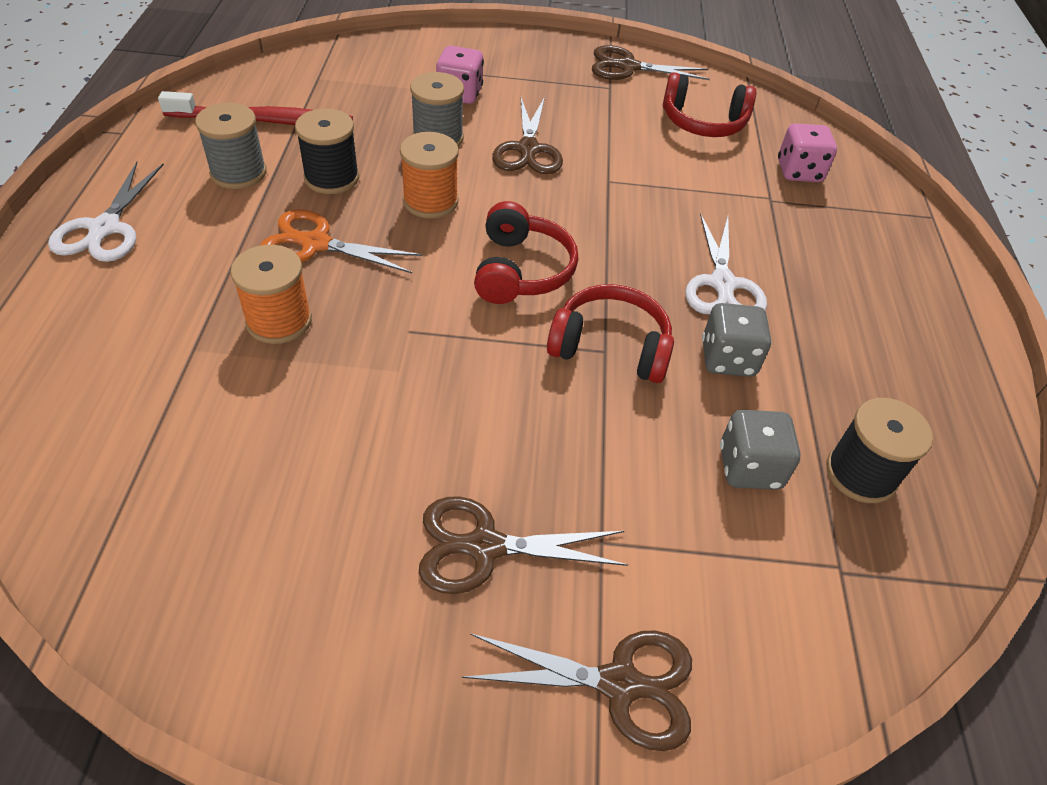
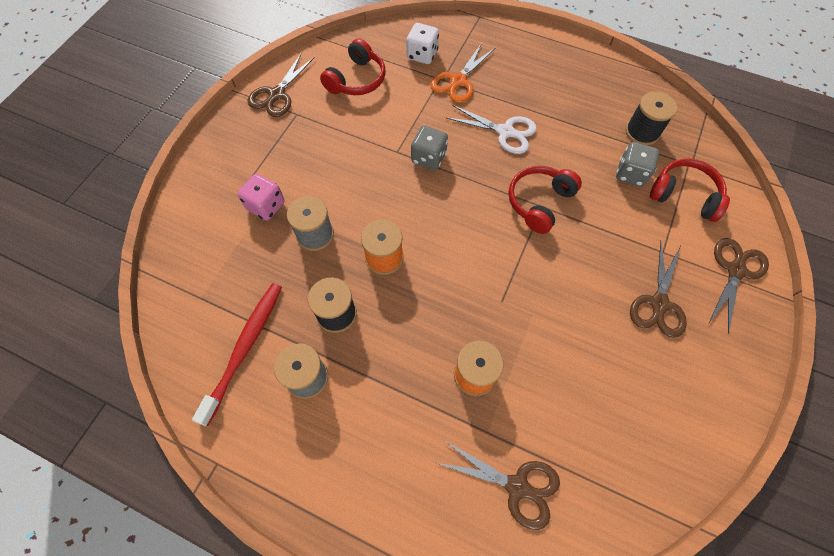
camera: 65 degrees left, 15 degrees up
(105, 228) = (342, 483): white scissors -> none
(316, 244) = (406, 338): orange scissors -> orange scissors (458, 81)
(521, 270) = (466, 226): red headphones -> red headphones (684, 195)
(528, 149) = (348, 184): brown scissors -> brown scissors (517, 486)
(728, 359) = (560, 153): grey dice -> grey dice (429, 158)
(799, 172) = (422, 55): pink dice -> white dice

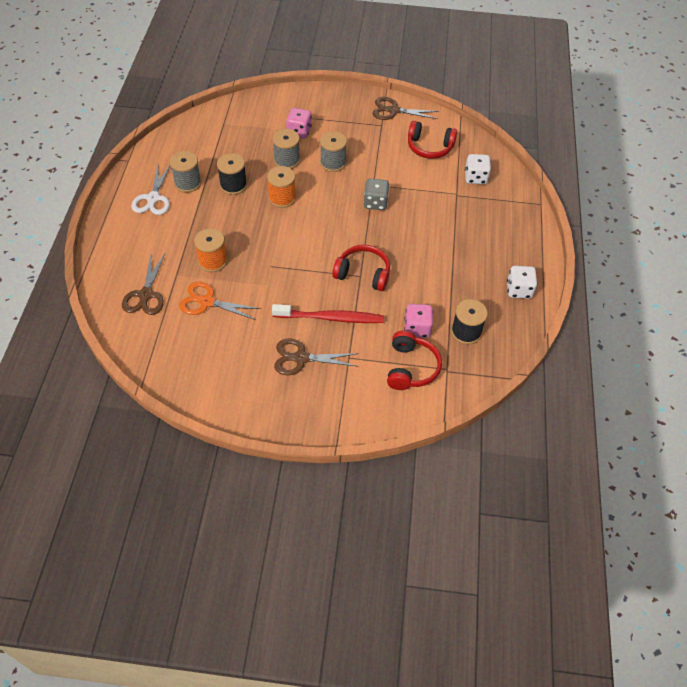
camera: 70 degrees right, 10 degrees down
(245, 347) = (198, 151): red toothbrush -> red toothbrush (331, 318)
(342, 183) = (333, 163): none -> grey spool
(458, 81) = (459, 204): orange scissors -> orange scissors (207, 302)
(505, 132) = (422, 242): white scissors -> white scissors (153, 198)
(593, 72) = (519, 290): none -> white dice
(631, 174) = (417, 328): grey dice -> pink dice
(735, 270) = (349, 408): brown scissors -> none

